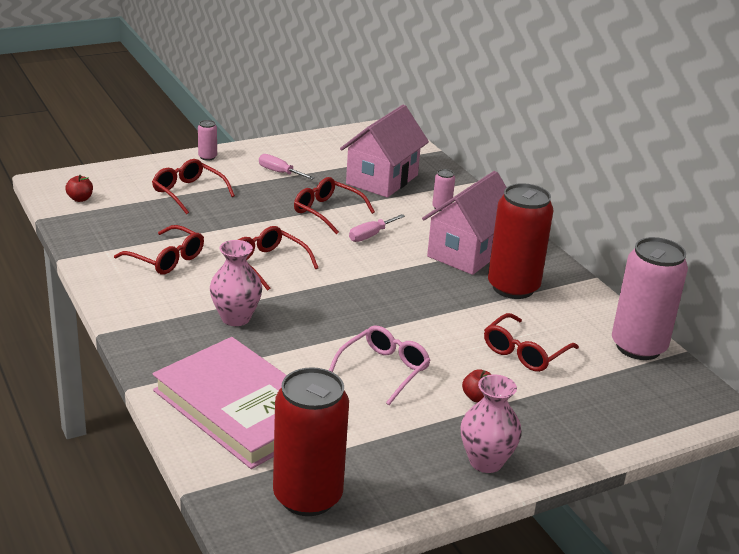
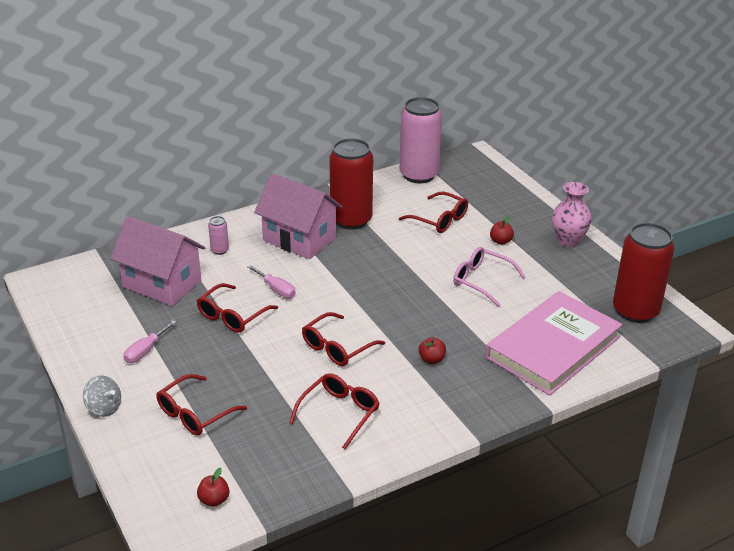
camera: 90 degrees left, 5 degrees up
(207, 157) = (104, 408): pink can -> grey spinning top
(235, 318) = (431, 359): pink vase -> red apple

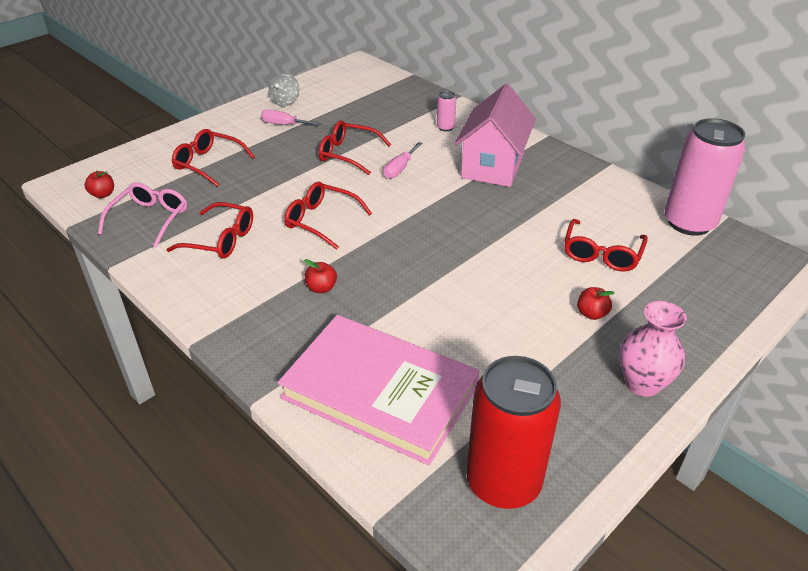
camera: 75 degrees right, 5 degrees up
(104, 408) = (209, 124): grey spinning top -> grey spinning top (285, 101)
(162, 284) = (379, 112): pink house -> none
(351, 220) = (551, 191): red can -> none
(481, 281) = (491, 307): pink glasses -> pink glasses (150, 219)

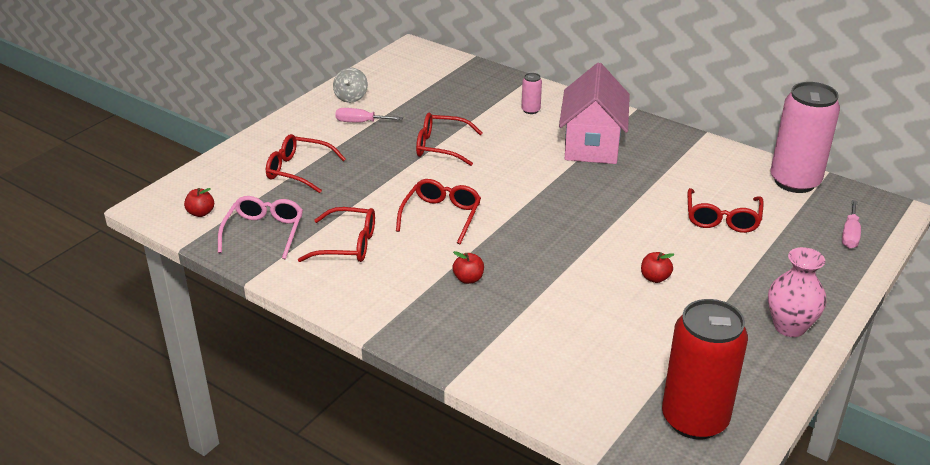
camera: 10 degrees left, 5 degrees down
(321, 221) = (441, 216): red glasses -> red glasses turned 90 degrees clockwise
(380, 391) = (560, 362): pink book -> none
(400, 169) = (500, 157): pink screwdriver -> pink screwdriver (850, 235)
(591, 314) = (729, 273): red apple -> red apple (655, 278)

